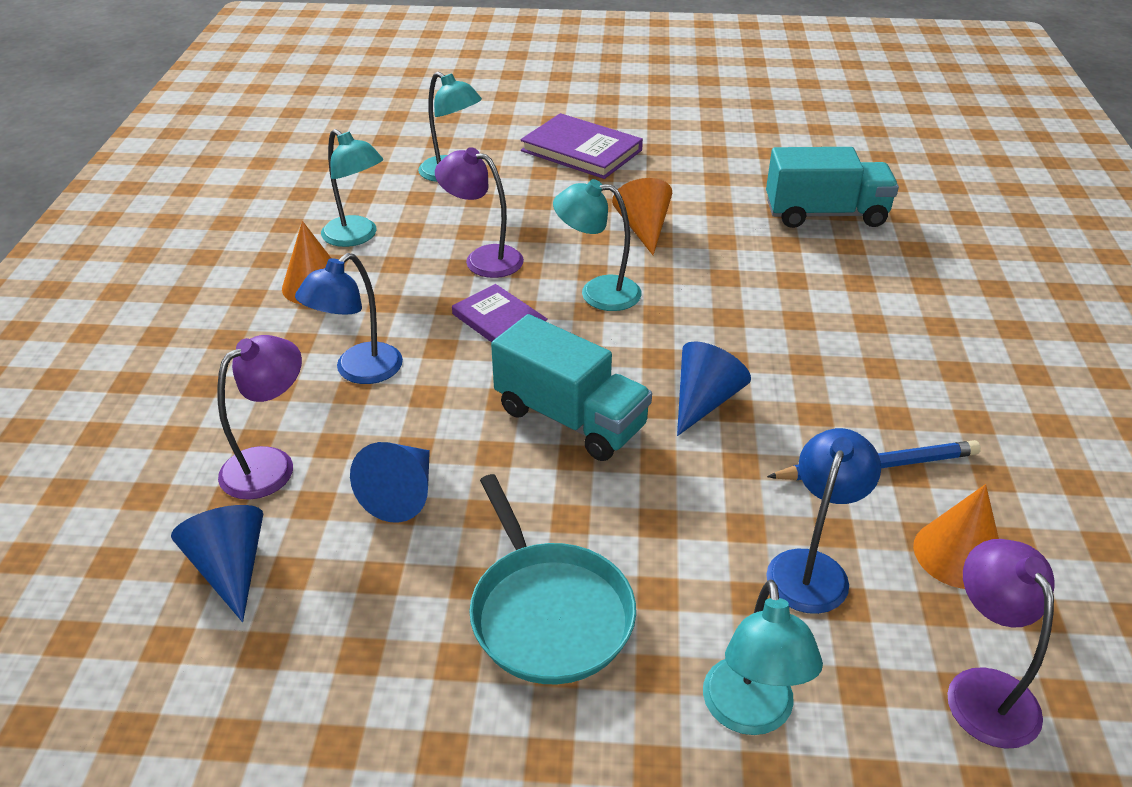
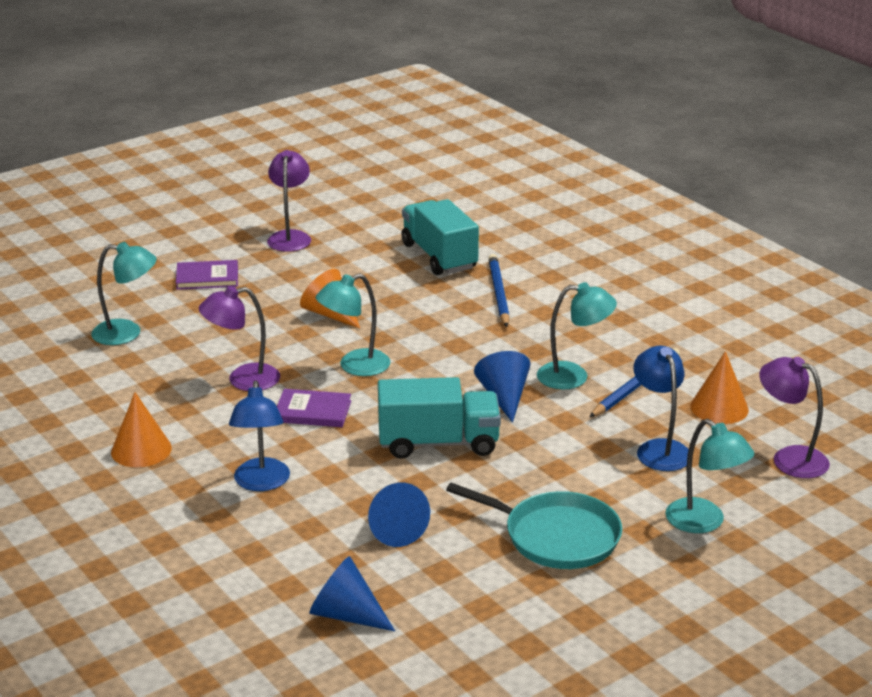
camera: 40 degrees left, 10 degrees down
(270, 464) = (285, 557): purple lamp -> purple lamp (290, 237)
(357, 237) = (121, 406): turquoise lamp -> turquoise lamp (573, 376)
(581, 150) = (207, 278): purple book -> purple book, size x0.64
(825, 214) = (439, 256): turquoise truck -> turquoise truck turned 75 degrees counterclockwise
(842, 279) = (498, 293): none -> blue pencil

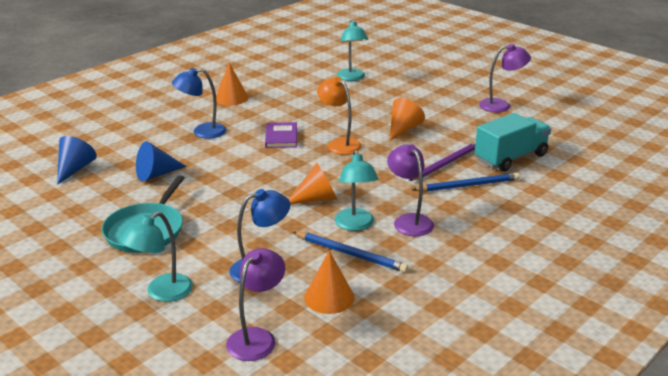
camera: 80 degrees right, 0 degrees up
(207, 278) = (429, 89): purple book -> none
(243, 379) = (311, 113): purple lamp -> purple lamp (409, 220)
(355, 366) = (339, 144): turquoise lamp -> orange lamp
(438, 443) = (253, 180): turquoise truck -> none
(439, 298) = (446, 163): none -> purple pencil
(504, 397) = (316, 199): blue cone -> orange cone

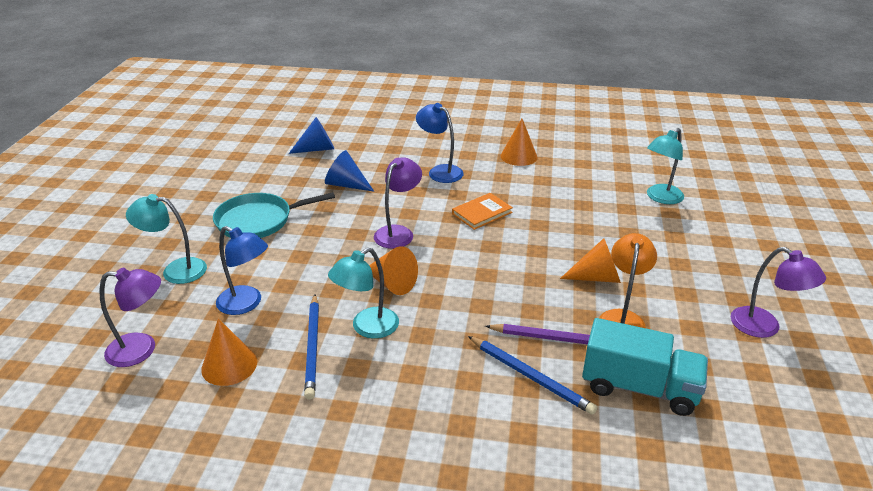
camera: 55 degrees right, 5 degrees up
(281, 137) = (482, 213): purple book -> orange book
(339, 144) = (511, 251): orange lamp -> orange lamp (622, 318)
(409, 220) = (410, 361): purple lamp -> purple lamp (398, 232)

